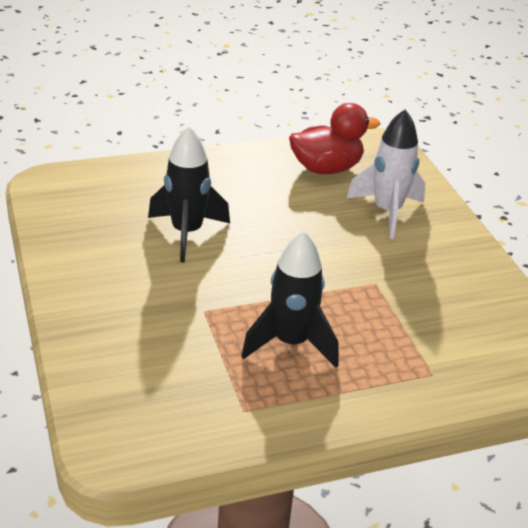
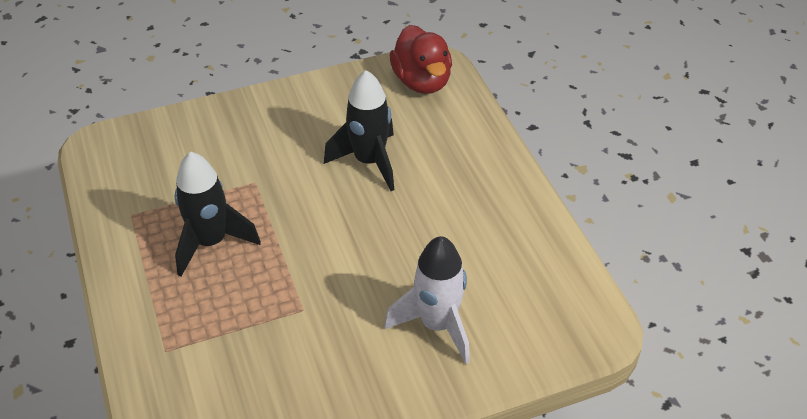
camera: 90 degrees right, 10 degrees up
(326, 168) = (516, 268): red duck -> red duck (422, 81)

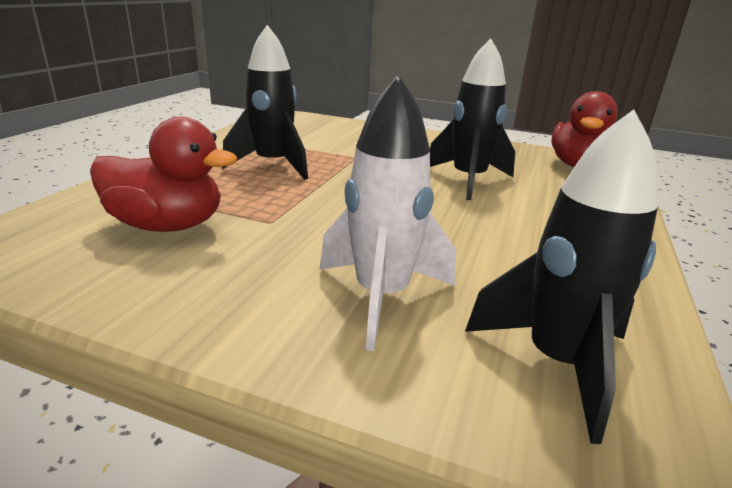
camera: 40 degrees right, 20 degrees down
(248, 363) = (167, 225): none -> red duck
(544, 309) = (557, 363): none -> black rocket

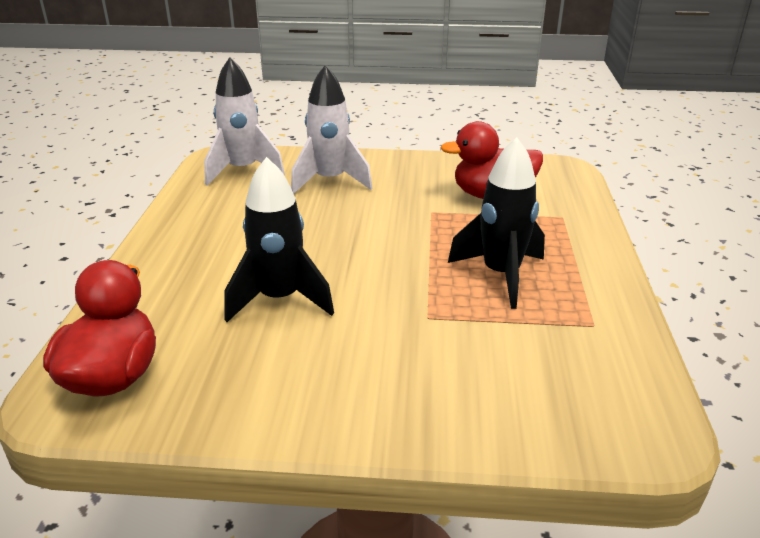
camera: 165 degrees right, 5 degrees up
(557, 363) = (243, 171): black rocket -> white rocket

